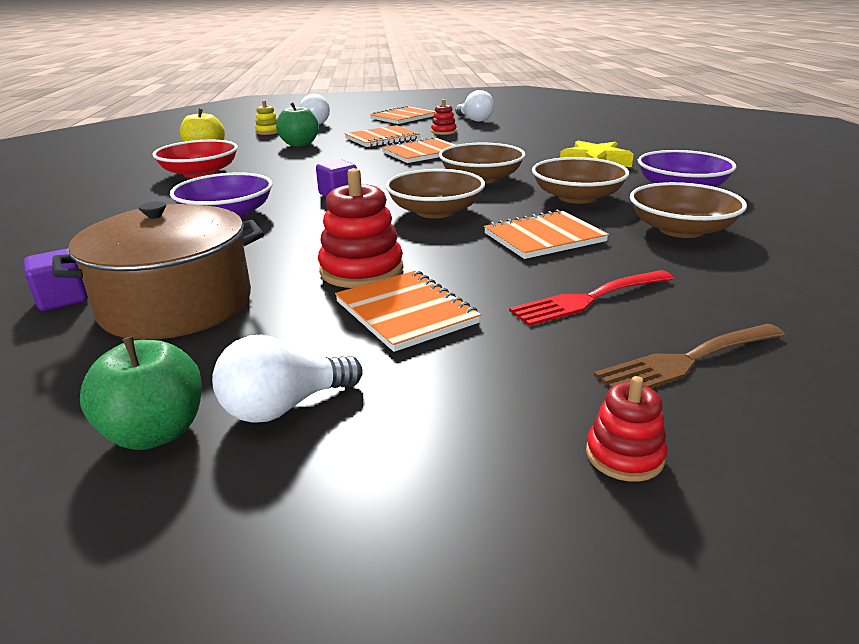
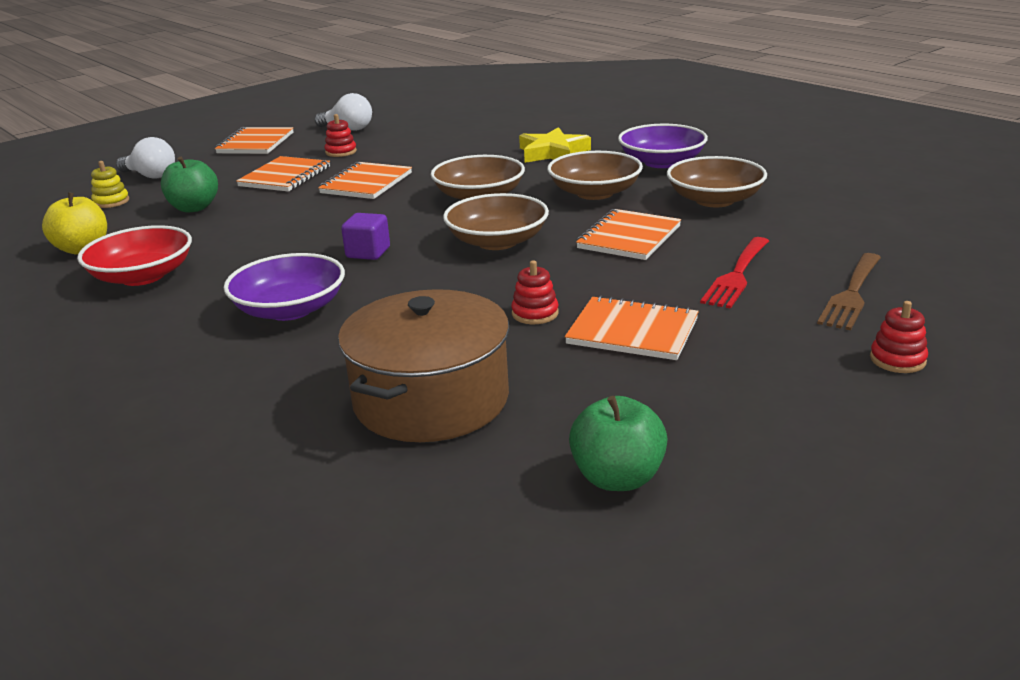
camera: 35 degrees left, 0 degrees up
(63, 299) = (303, 440): purple cube -> none
(284, 406) = (670, 424): white light bulb -> none
(361, 270) = (535, 313): red stacking toy -> red stacking toy, size x0.56

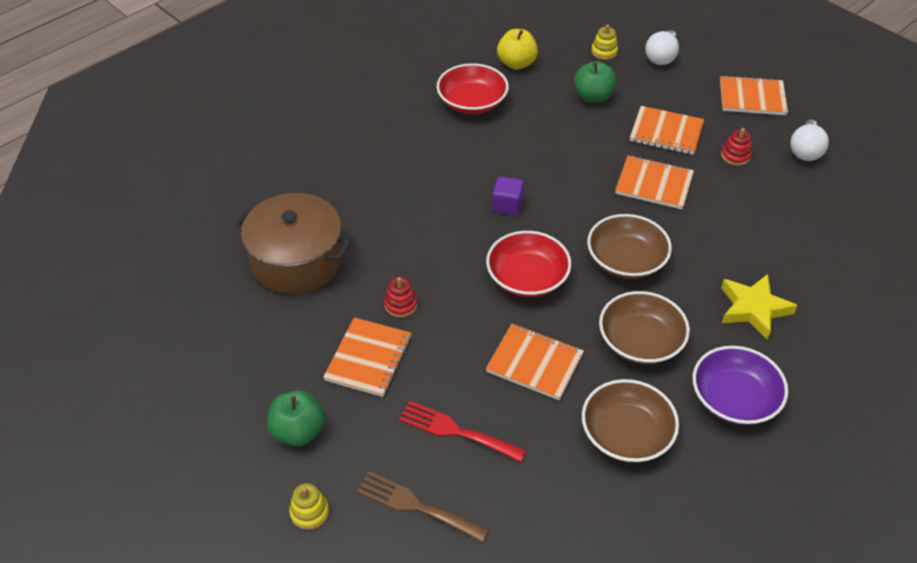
camera: 85 degrees right, 20 degrees up
(290, 309) = (418, 180): purple bowl -> none
(497, 241) = (527, 278): brown bowl -> red bowl
(617, 478) = (205, 345): green apple -> green apple (298, 431)
(897, 360) = (309, 512): red stacking toy -> yellow stacking toy

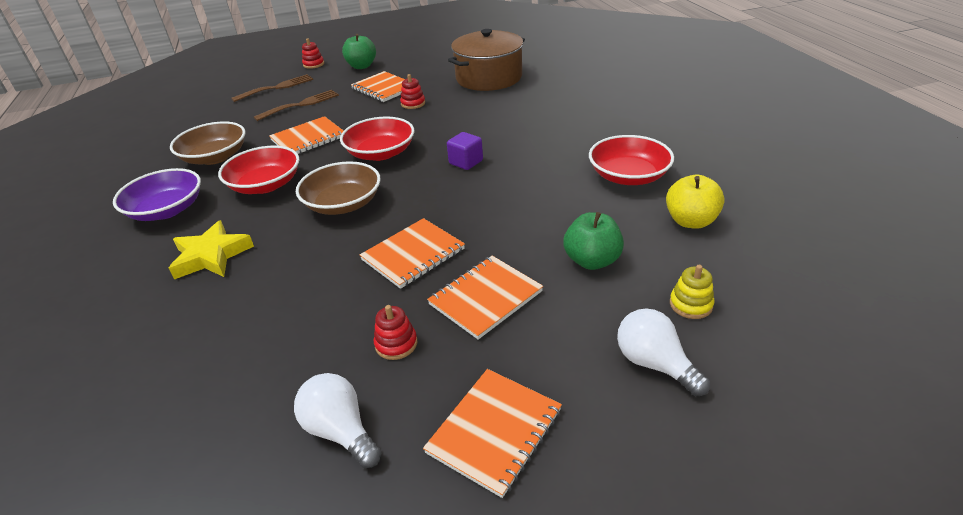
camera: 120 degrees right, 10 degrees down
(309, 512) = (313, 64): yellow stacking toy -> red stacking toy
(456, 431) = (301, 105): red fork -> brown fork
(640, 341) = (266, 185): brown bowl -> red bowl

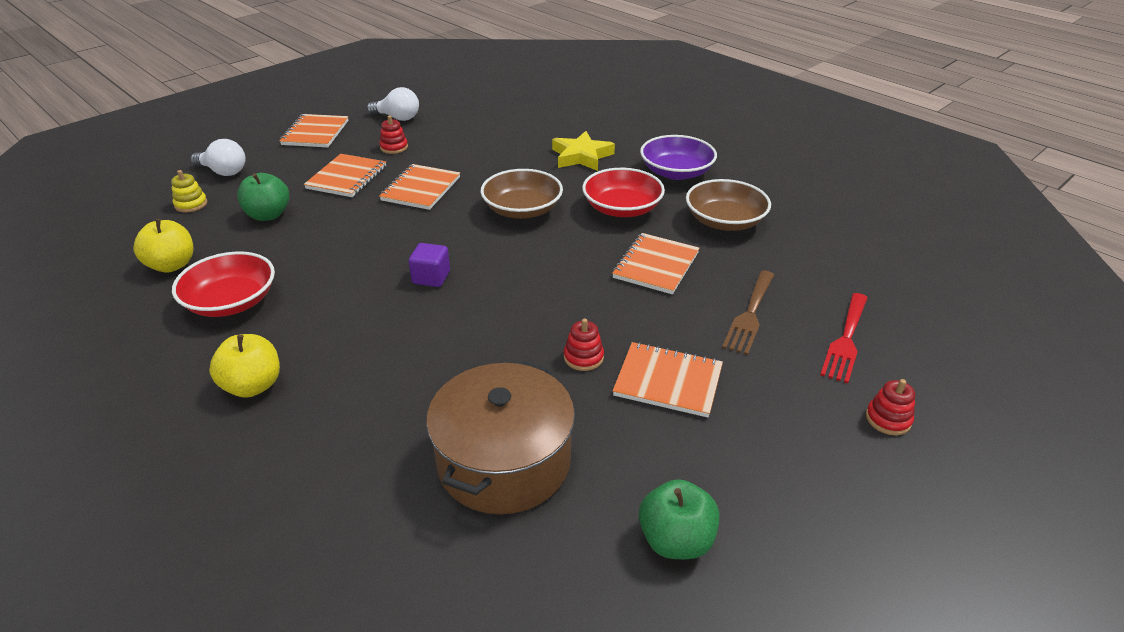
camera: 150 degrees right, 0 degrees up
(277, 87) = (846, 340): brown fork -> red fork
(362, 66) = (787, 437): green apple -> green apple (675, 540)
(381, 153) = (543, 267): red bowl -> none
(611, 123) = (253, 386): none -> yellow apple

